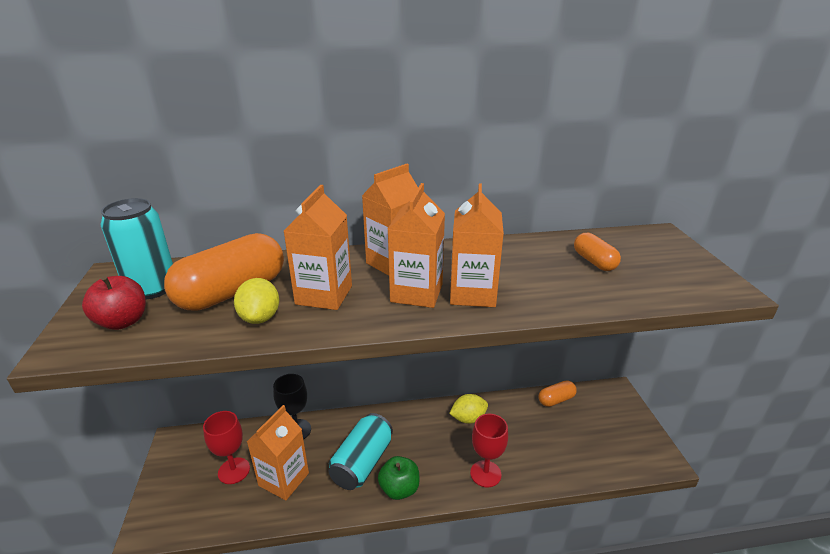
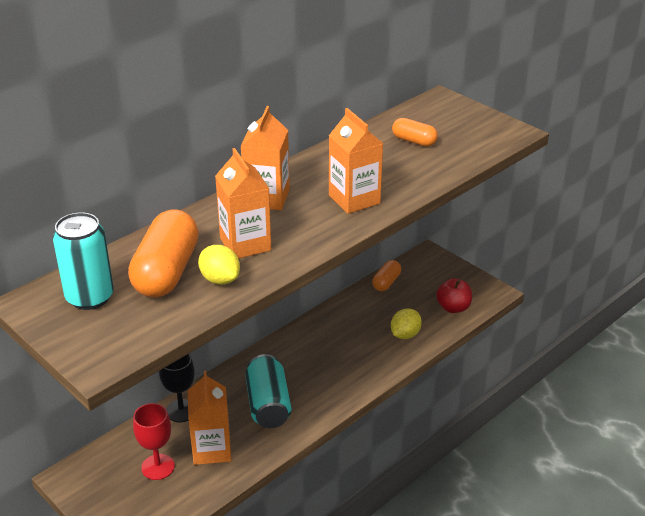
camera: 35 degrees left, 5 degrees up
(123, 322) = (111, 328): red apple -> red apple (453, 307)
(399, 489) = (317, 406): green apple -> none
(416, 293) = (313, 215): orange carton -> none
(468, 418) = (326, 330): yellow lemon -> yellow lemon (405, 335)
(485, 474) = (374, 363): red goblet -> none

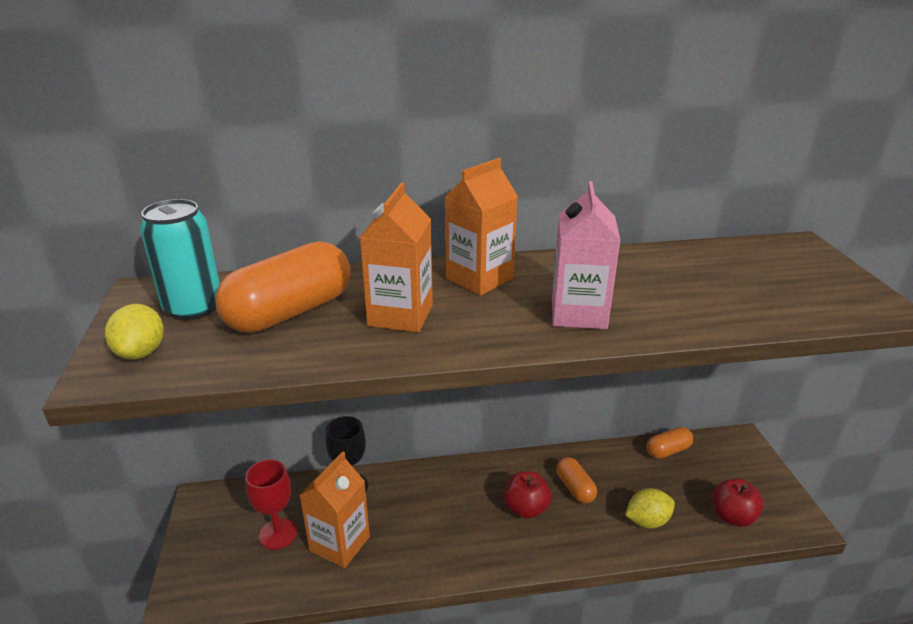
camera: 35 degrees right, 5 degrees down
(220, 279) = (328, 341): yellow lemon -> yellow lemon (141, 353)
(268, 404) = (434, 525): turquoise can -> none
(322, 364) = (526, 508): none -> red apple
(354, 199) = (578, 313): orange carton -> pink carton
(414, 141) = (721, 277): orange capsule -> orange capsule (575, 488)

